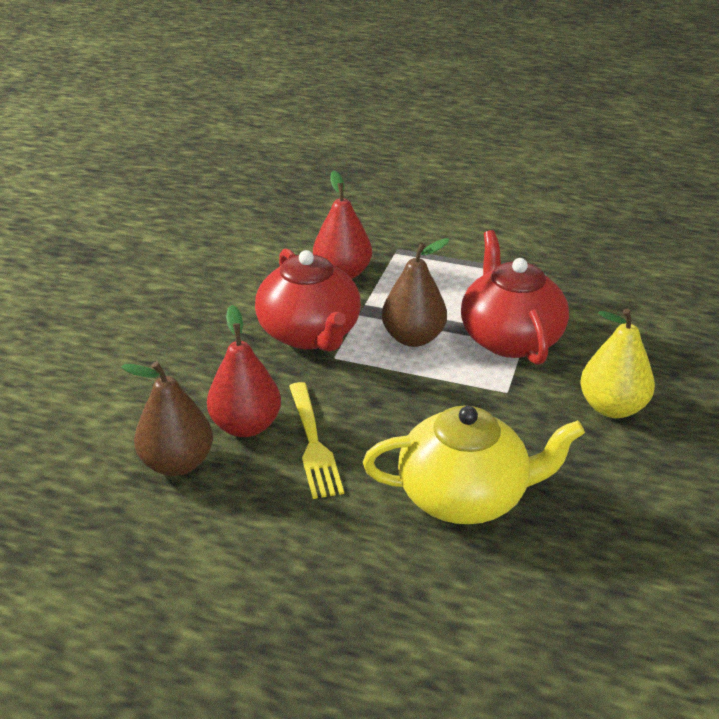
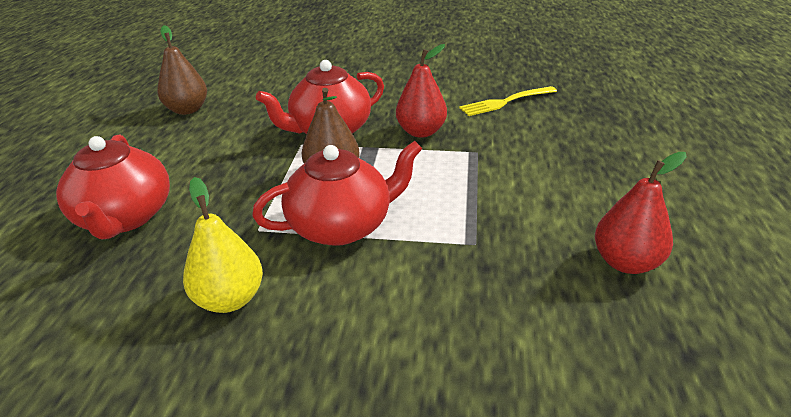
camera: 80 degrees right, 0 degrees up
(246, 426) = (221, 124): red pear -> red pear (625, 262)
(313, 443) = (199, 149): yellow fork -> yellow fork (505, 102)
(464, 496) = (125, 217): yellow teapot -> red teapot

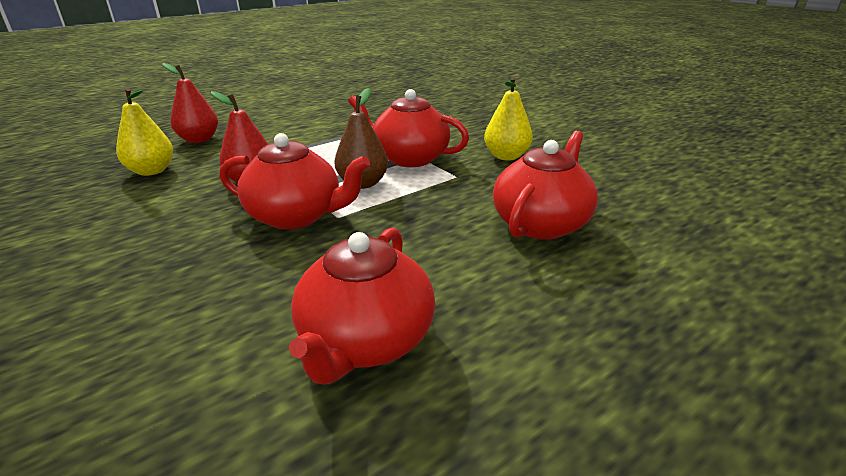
camera: 135 degrees left, 5 degrees down
(187, 110) = (365, 340): brown pear -> red teapot
(505, 102) = (151, 171): yellow fork -> yellow pear
(625, 262) = (332, 107): red pear -> red pear (199, 140)

